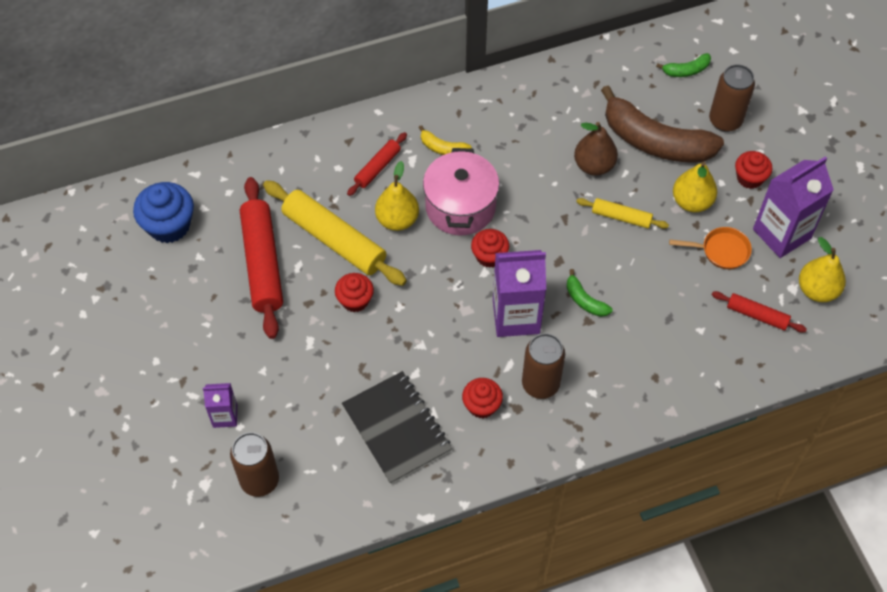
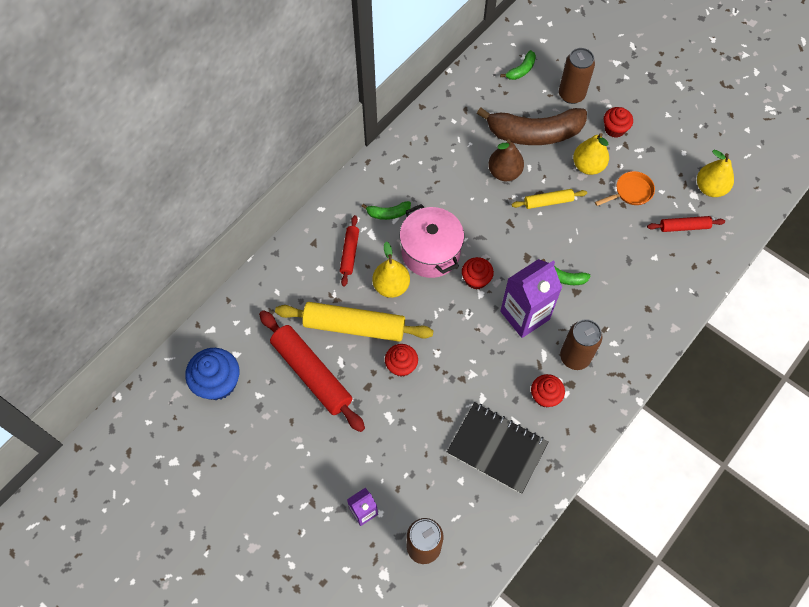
camera: 30 degrees left, 5 degrees up
(443, 148) = (388, 213): yellow banana -> green banana
(781, 234) = (661, 159): purple carton -> none

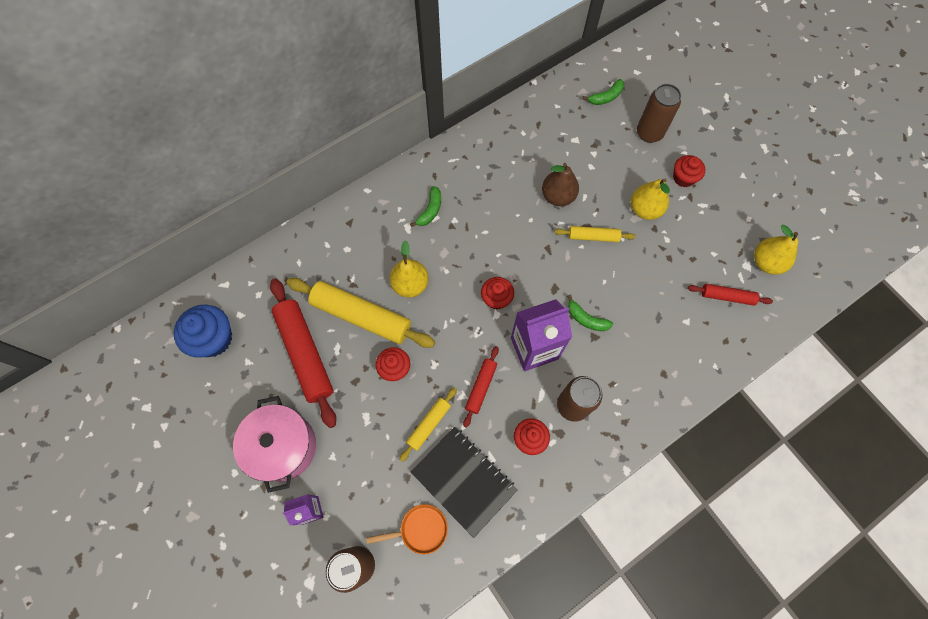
camera: 15 degrees right, 5 degrees up
(349, 253) = (380, 241): red rolling pin -> red rolling pin (480, 387)
(388, 213) = (430, 210): green banana -> green banana turned 75 degrees counterclockwise
(430, 252) = (460, 260): pink pot -> pink pot (283, 447)
(449, 407) = (429, 425): none -> yellow rolling pin
(534, 133) = (600, 164): brown banana -> none
(630, 192) = (681, 247): orange pan -> orange pan (420, 529)

